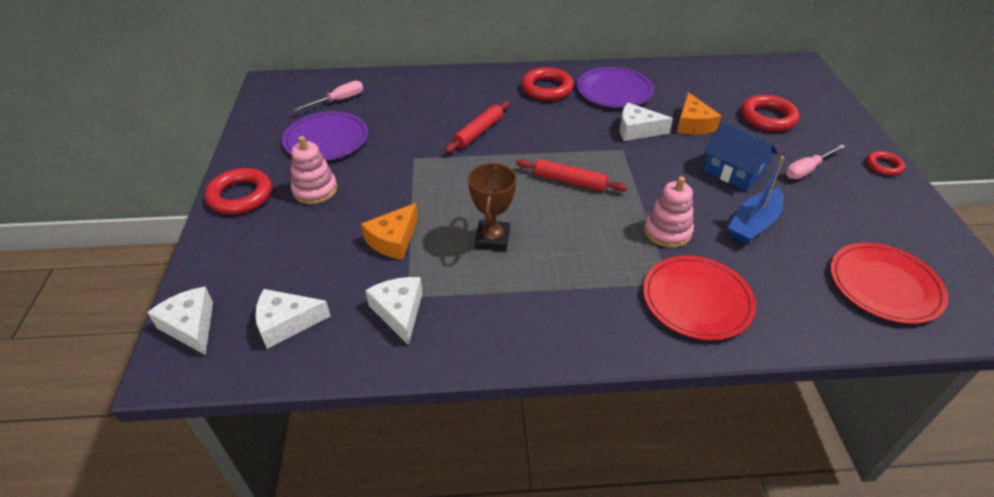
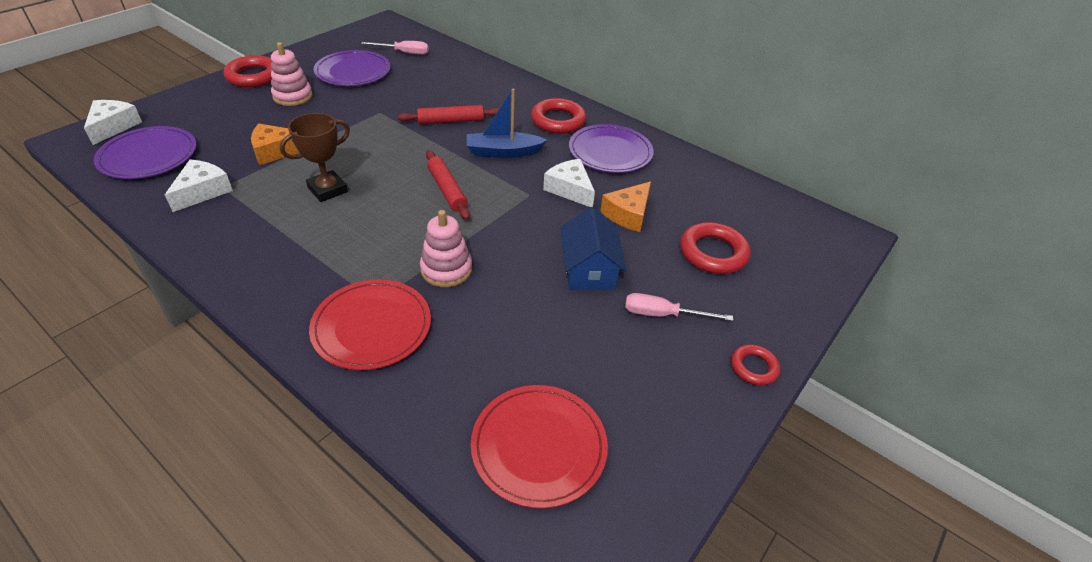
camera: 40 degrees right, 0 degrees up
(286, 323) = (148, 156): white cheese -> purple plate
(753, 224) = (523, 315): blue boat -> blue boat (503, 152)

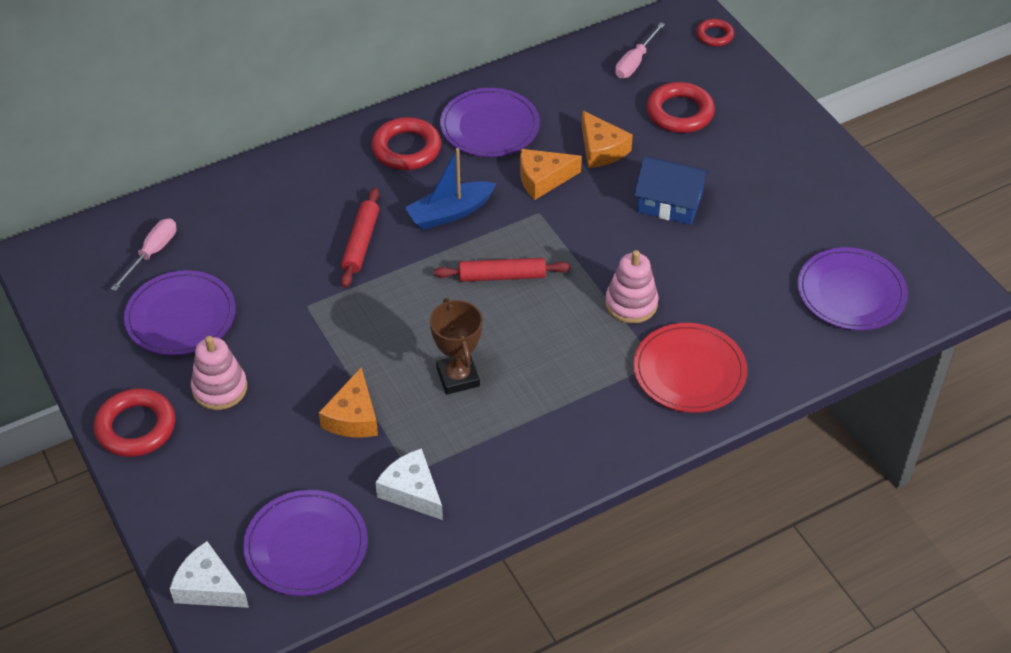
camera: 65 degrees left, 5 degrees up
(503, 152) = (450, 213): blue boat -> blue boat turned 45 degrees clockwise
(539, 446) = (851, 292): red plate -> purple plate
(570, 189) = (543, 179): white cheese -> orange cheese
(663, 315) = (743, 174): pink screwdriver -> pink screwdriver (635, 62)
(753, 367) = (817, 144): red ring -> red ring (714, 35)

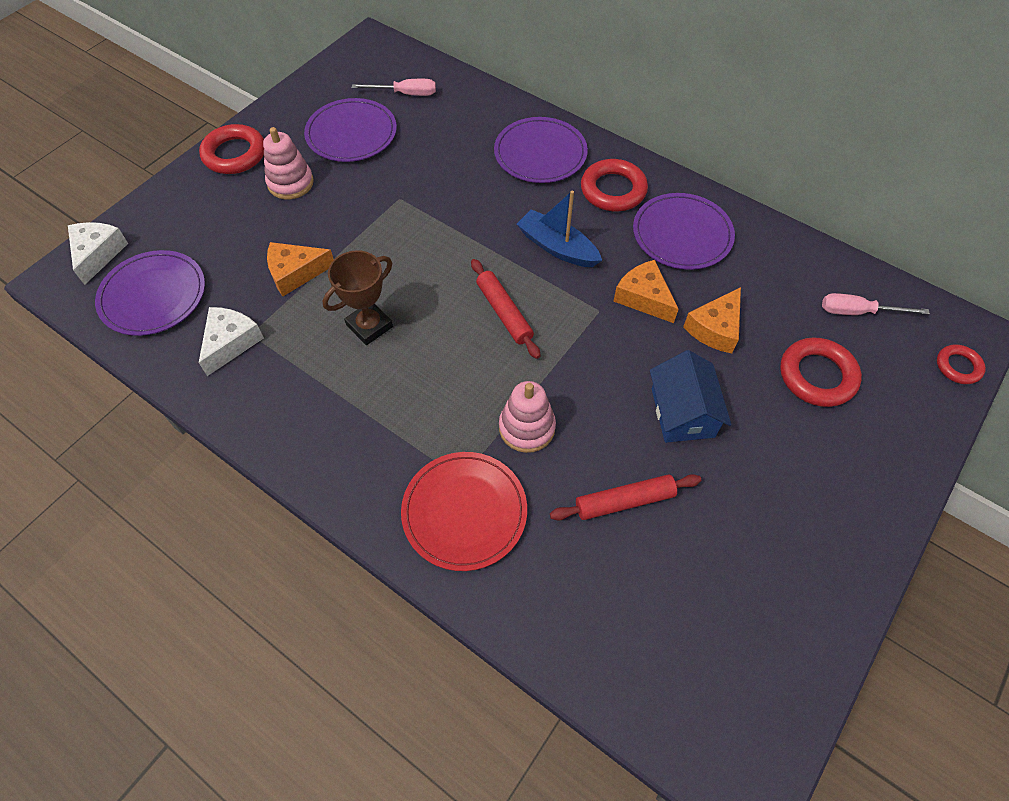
camera: 65 degrees right, 10 degrees up
(361, 243) = (486, 204): red rolling pin -> red rolling pin (624, 501)
(851, 292) = (664, 643): purple plate -> purple plate (540, 153)

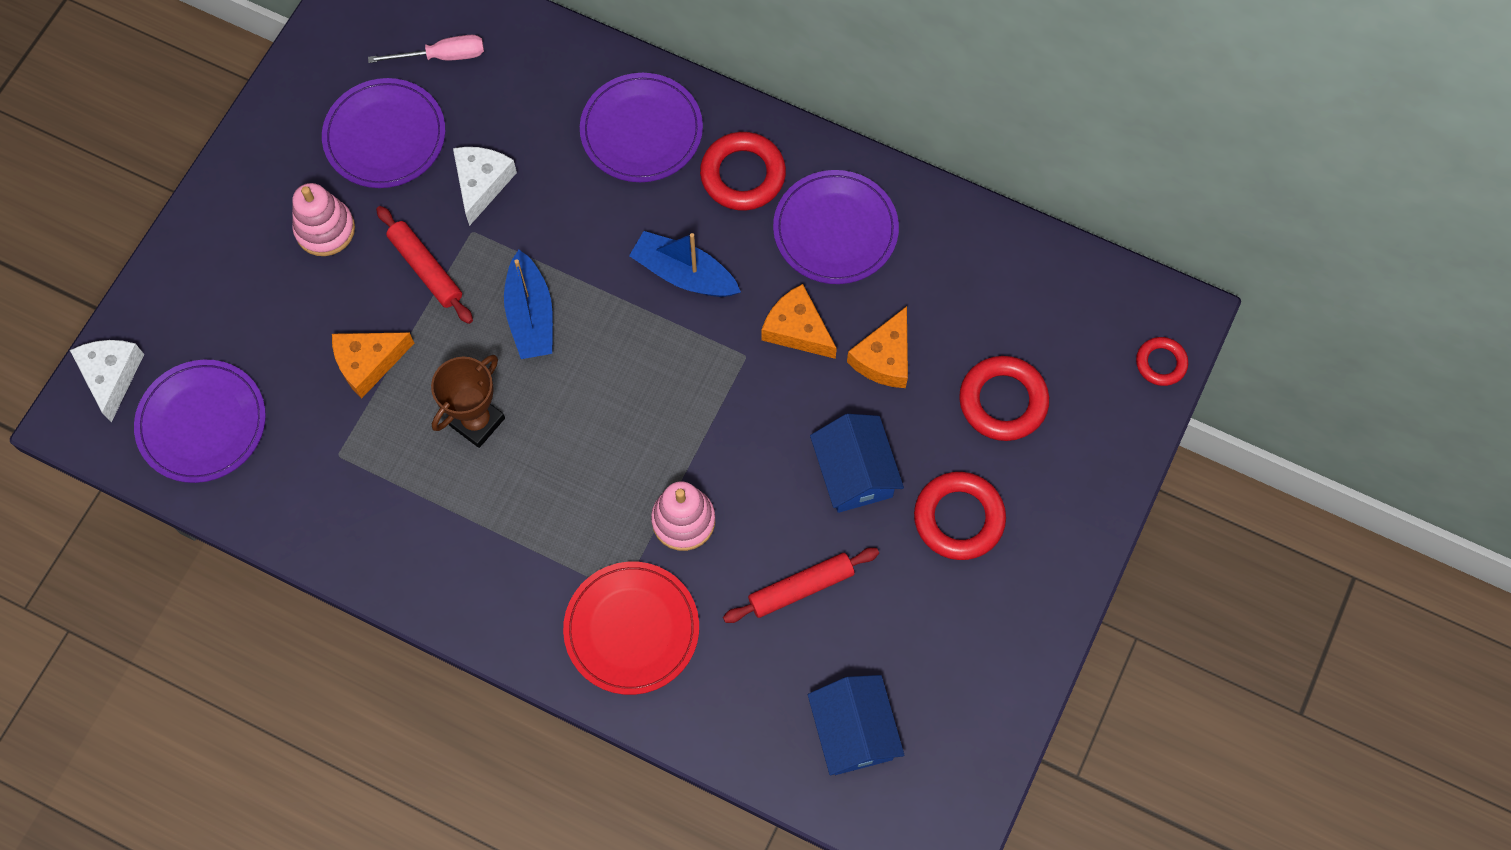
camera: 10 degrees left, 10 degrees up
(231, 342) = (317, 470): white cheese -> white cheese (481, 184)
(234, 154) = (237, 195): red ring -> red ring (959, 518)
(430, 258) = (530, 315): none -> blue boat
(504, 313) = (633, 377): red rolling pin -> red rolling pin (426, 269)
(661, 644) = (853, 731): none -> blue house
(858, 312) = (1049, 308): pink screwdriver -> none

